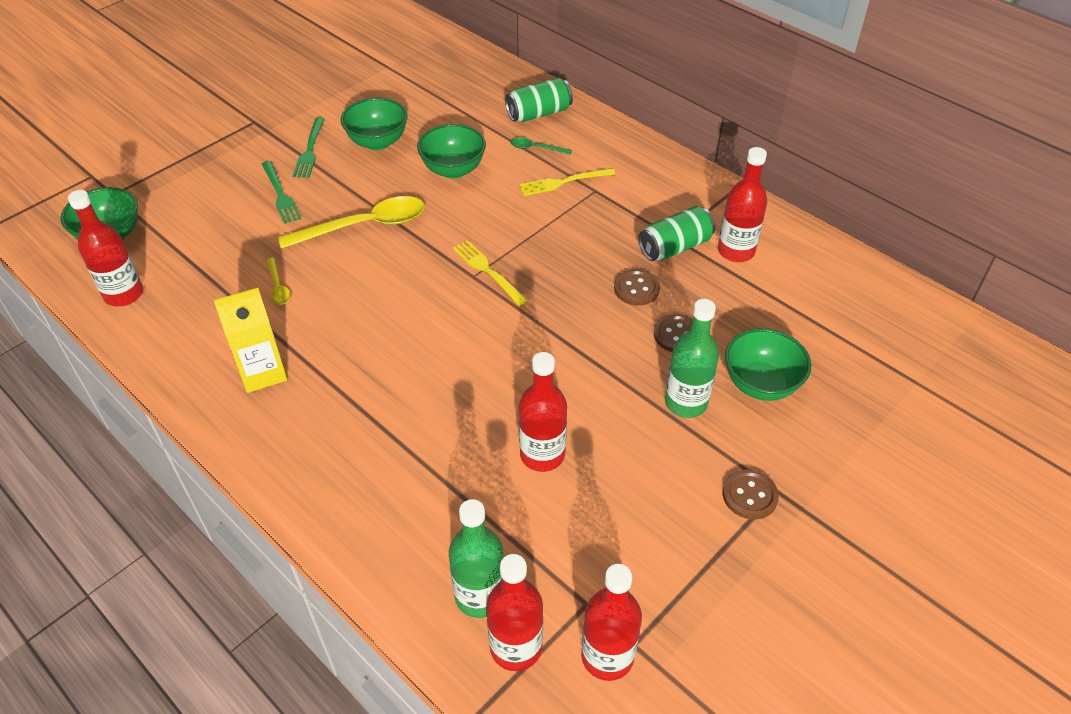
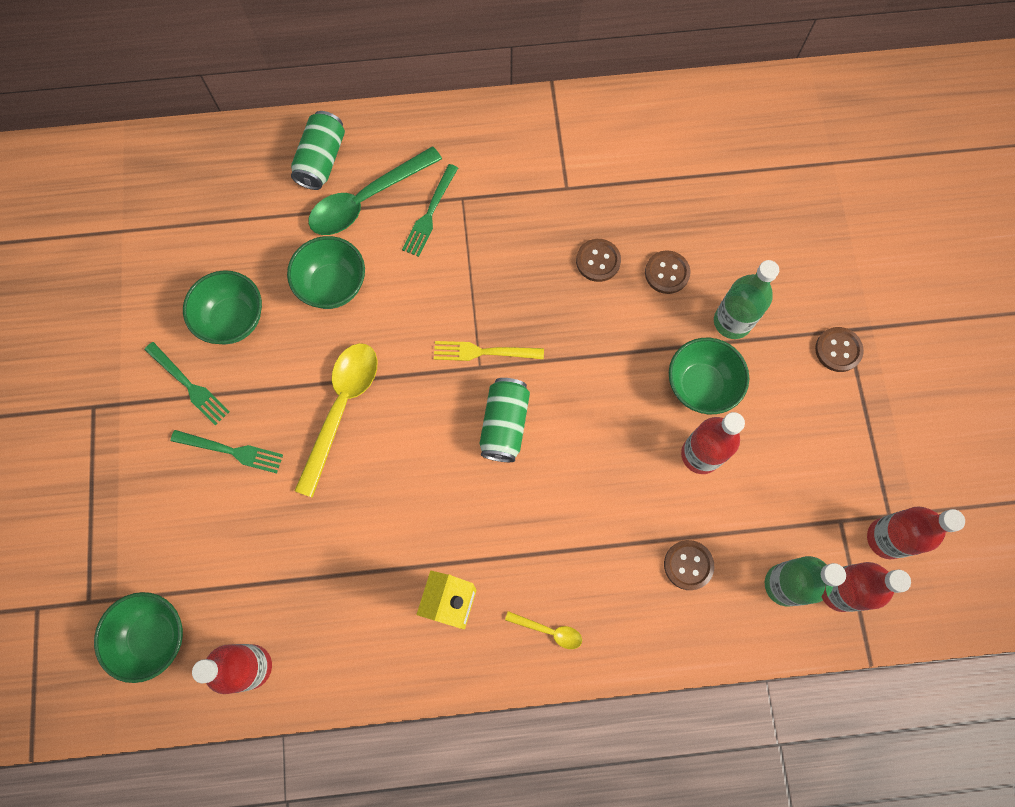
camera: 50 degrees left, 25 degrees up
(278, 287) = (357, 529): yellow spoon -> yellow spoon (549, 631)
(432, 508) = (688, 565): none -> brown button
(536, 148) = (367, 199): green spoon -> green spoon, size x2.18
(563, 182) = (430, 214): yellow fork -> green fork
(675, 247) = (578, 196): green can -> green can (504, 425)
(736, 251) = (620, 159): red bottle -> none
(761, 384) = (756, 259): green bowl -> green bowl (701, 386)

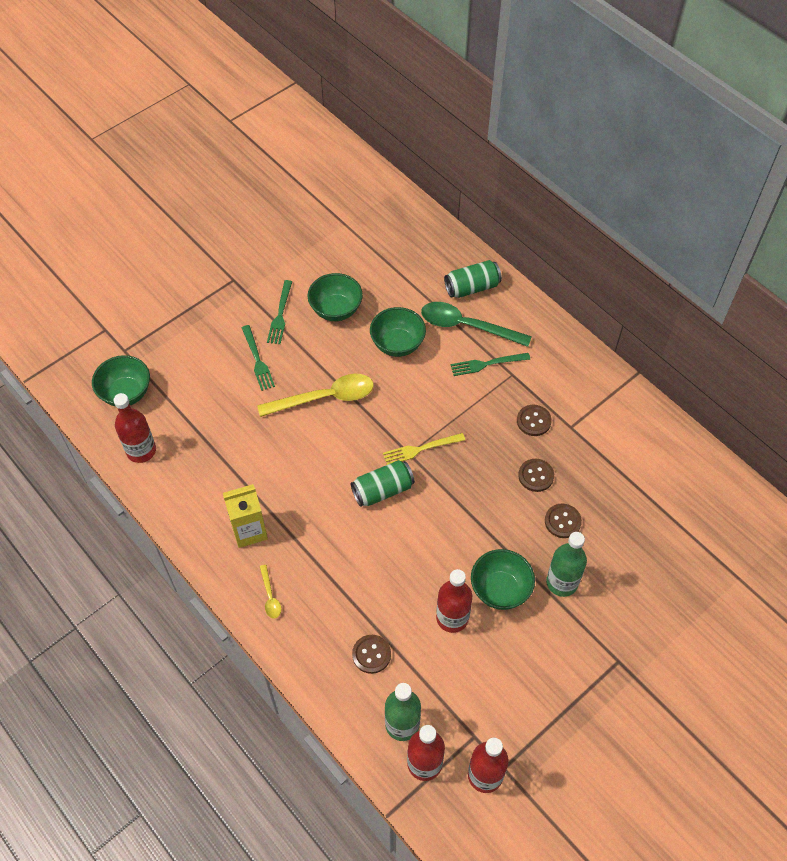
camera: 55 degrees right, 15 degrees down
(483, 352) = (420, 449): yellow fork -> yellow fork turned 75 degrees counterclockwise
(838, 350) = (598, 663): brown button -> brown button (533, 421)

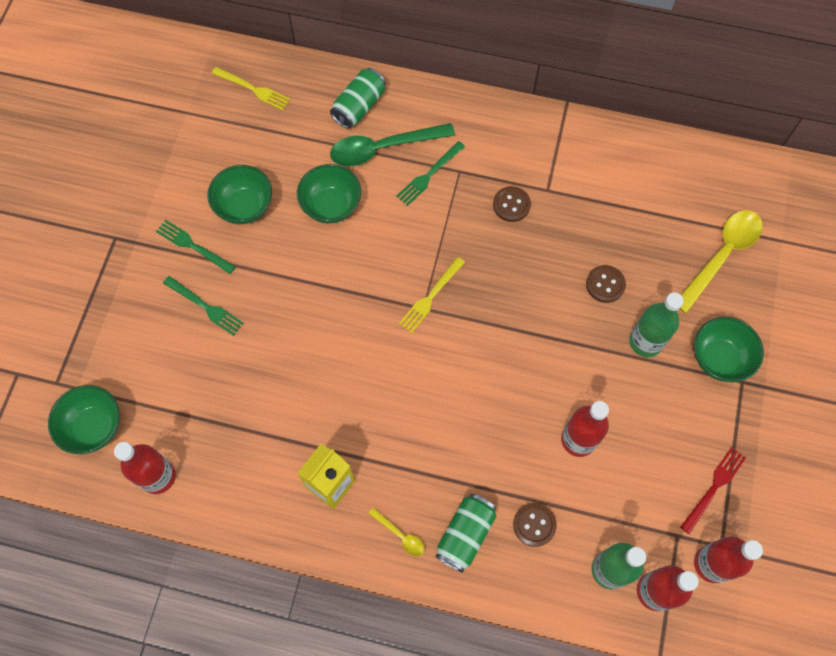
camera: 35 degrees left, 10 degrees up
(280, 315) = (193, 246): green fork -> green fork turned 150 degrees clockwise
(325, 398) = (302, 303): yellow spoon -> yellow spoon (721, 256)
(382, 490) = (426, 360): green can -> green can (465, 535)
(404, 234) = (253, 89): none -> yellow fork
(500, 589) = (599, 384): green bowl -> green bowl (719, 359)
(532, 722) = (714, 487): none -> red fork
(536, 476) = (551, 256): brown button -> none

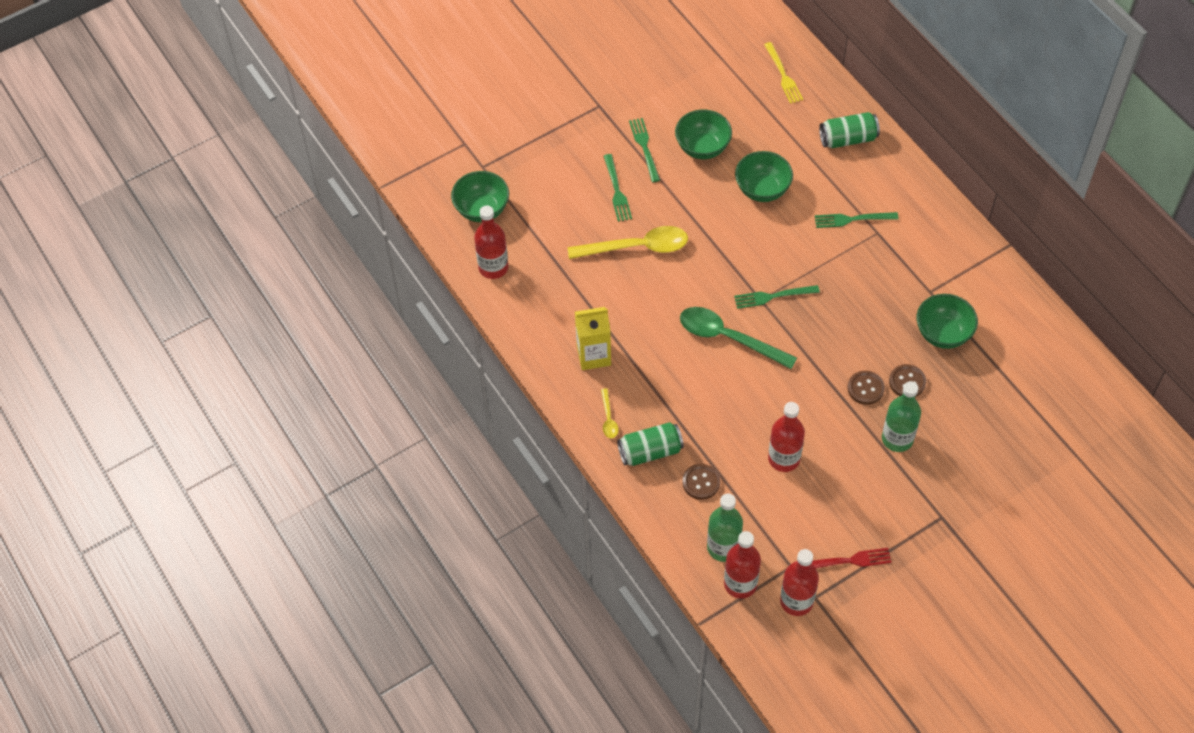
camera: 45 degrees right, 10 degrees down
(383, 148) = (837, 178): green spoon -> green spoon (728, 338)
(430, 297) = (772, 296): yellow fork -> green fork
(511, 205) = (892, 281): brown button -> brown button (865, 388)
(719, 359) = (940, 490): green bowl -> green bowl (943, 334)
(721, 256) = (1017, 430): yellow spoon -> yellow spoon (637, 247)

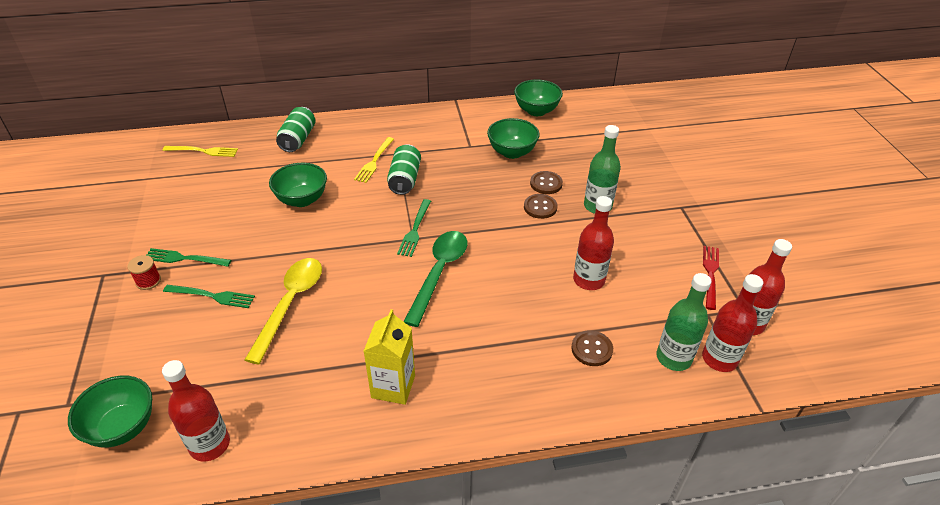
camera: 70 degrees left, 15 degrees down
(608, 418) = (480, 401): yellow spoon -> none
(609, 139) = (148, 281): none -> red spool
(650, 451) = (538, 379): green can -> green can (405, 179)
(702, 148) = (224, 220): green bowl -> green bowl (536, 111)
(728, 338) = (439, 273): green spoon -> green spoon turned 150 degrees clockwise
(852, 219) = (374, 161): green fork -> yellow fork

